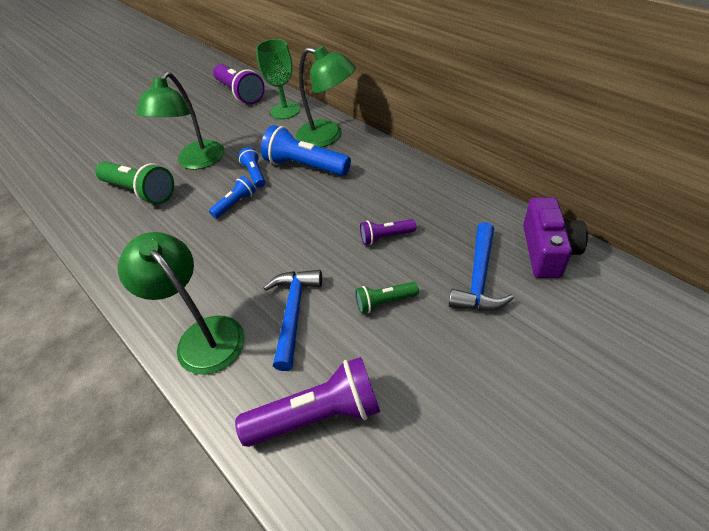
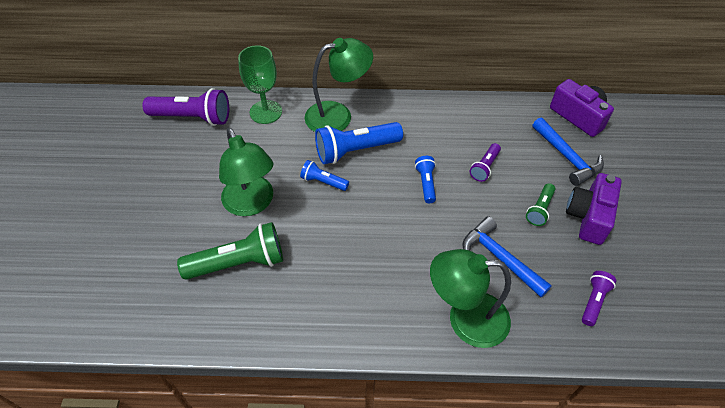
camera: 50 degrees left, 5 degrees up
(235, 204) = (344, 215): blue flashlight -> blue flashlight (426, 183)
(318, 415) = (594, 301): purple flashlight -> purple flashlight, size x0.54
(423, 342) = (588, 217): none -> purple camera

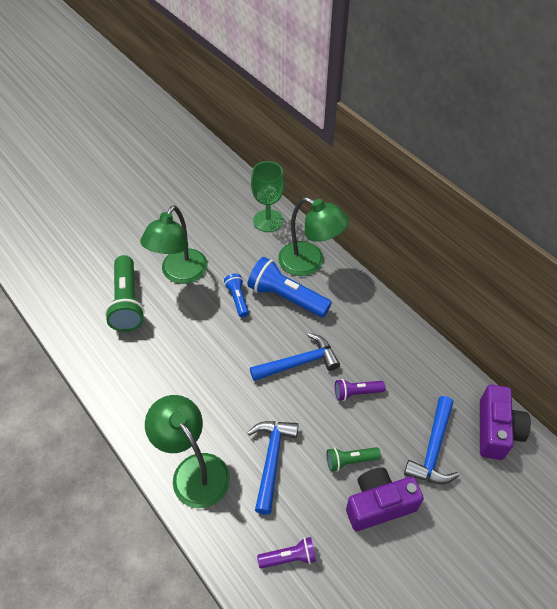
camera: 50 degrees right, 0 degrees up
(193, 118) = (222, 188): purple flashlight -> none
(239, 263) = (127, 302): green flashlight -> green flashlight turned 45 degrees clockwise
(426, 183) = (299, 363): blue flashlight -> blue hammer

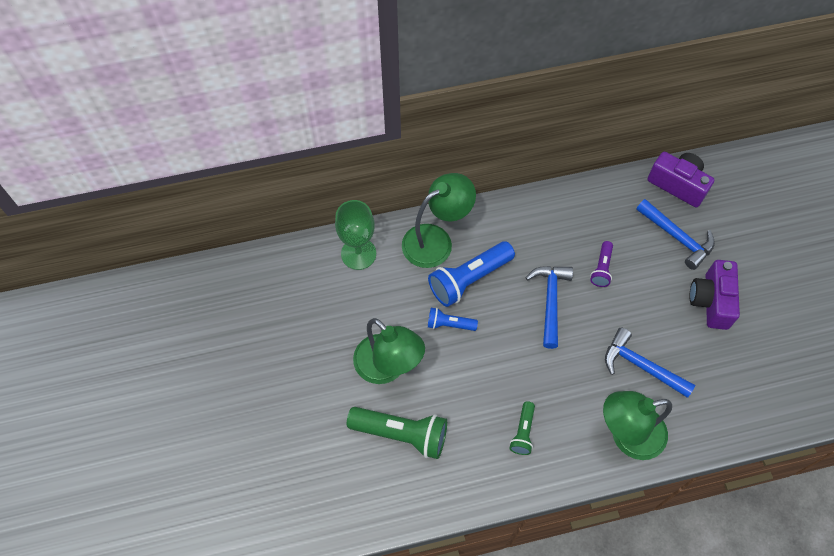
camera: 65 degrees left, 10 degrees up
(289, 557) = (733, 388): purple flashlight -> none
(350, 461) = (665, 304): green flashlight -> green flashlight (523, 432)

